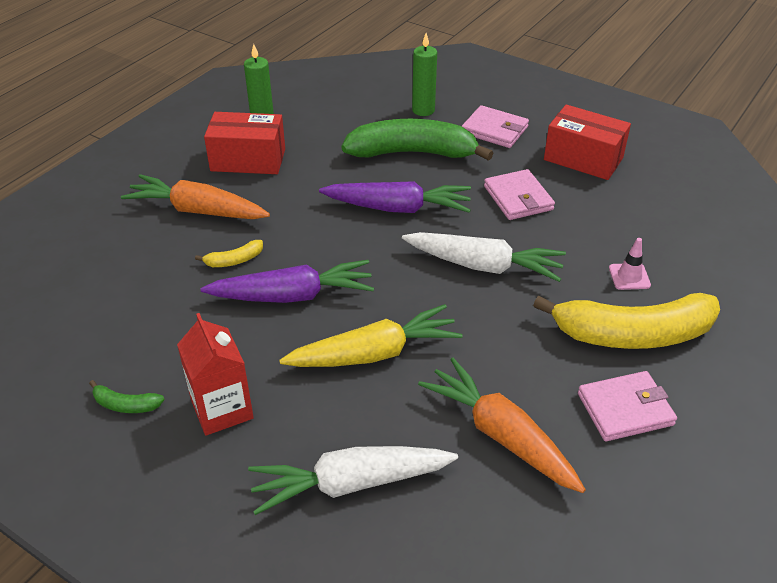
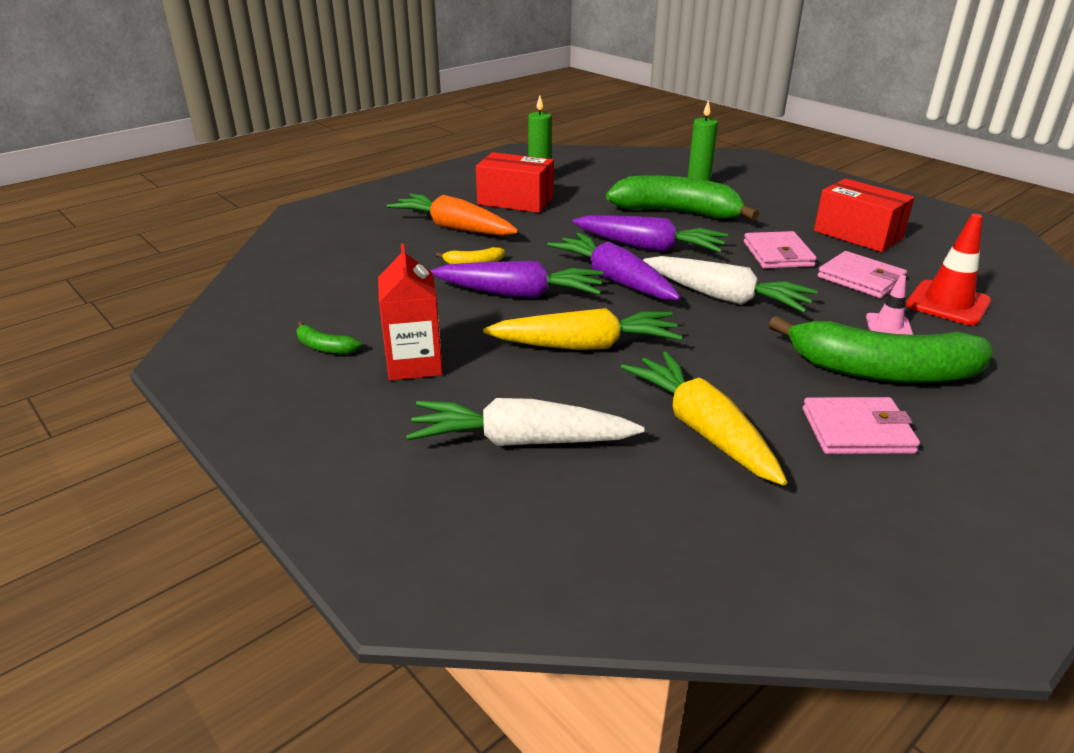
camera: 15 degrees right, 10 degrees down
(377, 259) = (614, 280): none -> purple carrot
(494, 130) = (767, 206): pink wallet -> pink wallet (860, 279)
(501, 435) = (702, 429): orange carrot -> yellow carrot
(633, 334) = (881, 371): yellow banana -> green banana
(673, 239) = (948, 303): none -> red traffic cone

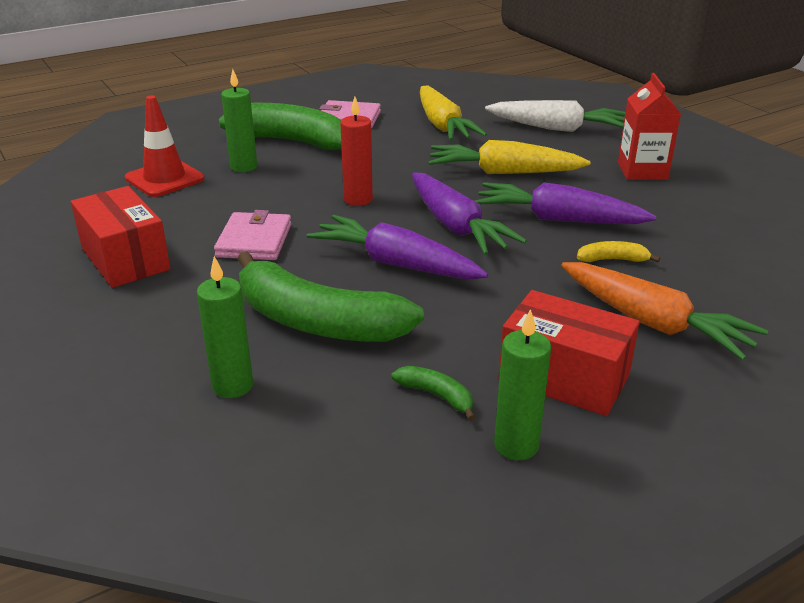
camera: 170 degrees left, 0 degrees up
(325, 347) = (725, 188): green banana -> green banana (436, 396)
(724, 297) = (358, 199): white carrot -> red candle
(860, 279) = (206, 206): pink wallet -> none
(888, 326) = (244, 167): pink traffic cone -> green candle

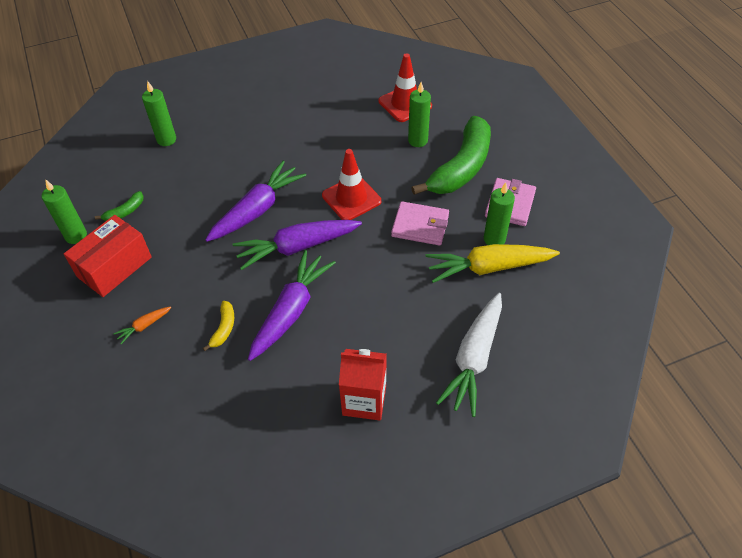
camera: 100 degrees right, 20 degrees up
(125, 259) = (300, 95): red box -> none
(254, 241) = (306, 146): pink wallet -> pink wallet (420, 226)
(317, 322) = (207, 171): green banana -> none
(358, 199) = (351, 198): red candle -> red traffic cone
(402, 124) = (494, 239): none -> green candle
(504, 172) = (380, 293): yellow carrot -> none
(652, 323) = (144, 326): orange carrot -> orange carrot, size x0.44

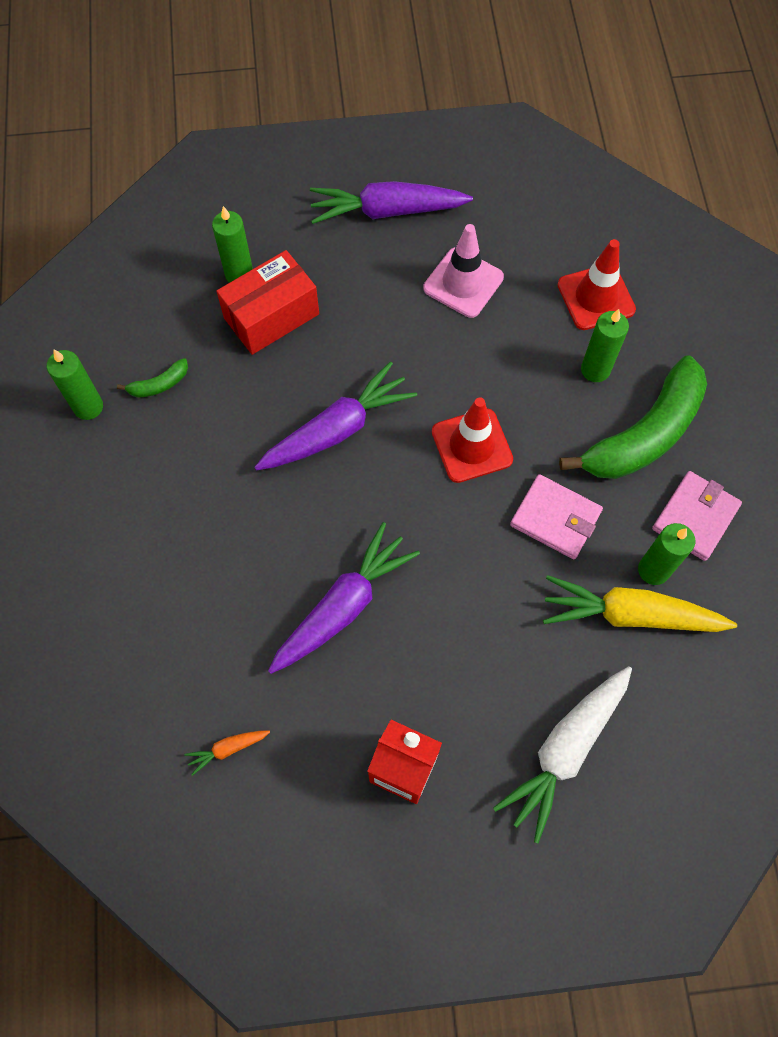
camera: 15 degrees right, 15 degrees up
(114, 267) = (129, 471): red box -> red box (271, 316)
(144, 326) = (149, 575): orange carrot -> orange carrot (228, 749)
(224, 328) = (249, 608): yellow banana -> none
(297, 247) = (376, 507): purple carrot -> purple carrot (387, 211)
(318, 113) = (463, 283): none -> pink traffic cone

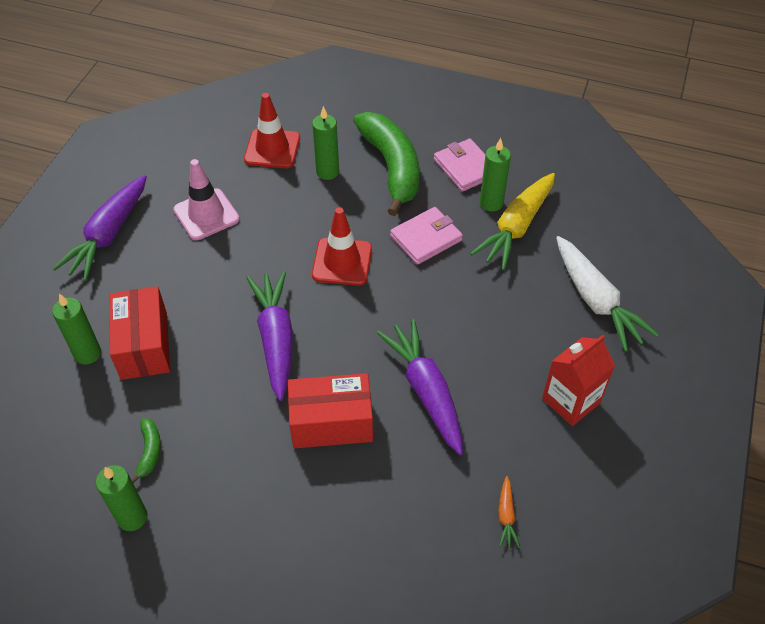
camera: 65 degrees left, 15 degrees down
(262, 530) = (331, 423): none -> red box

